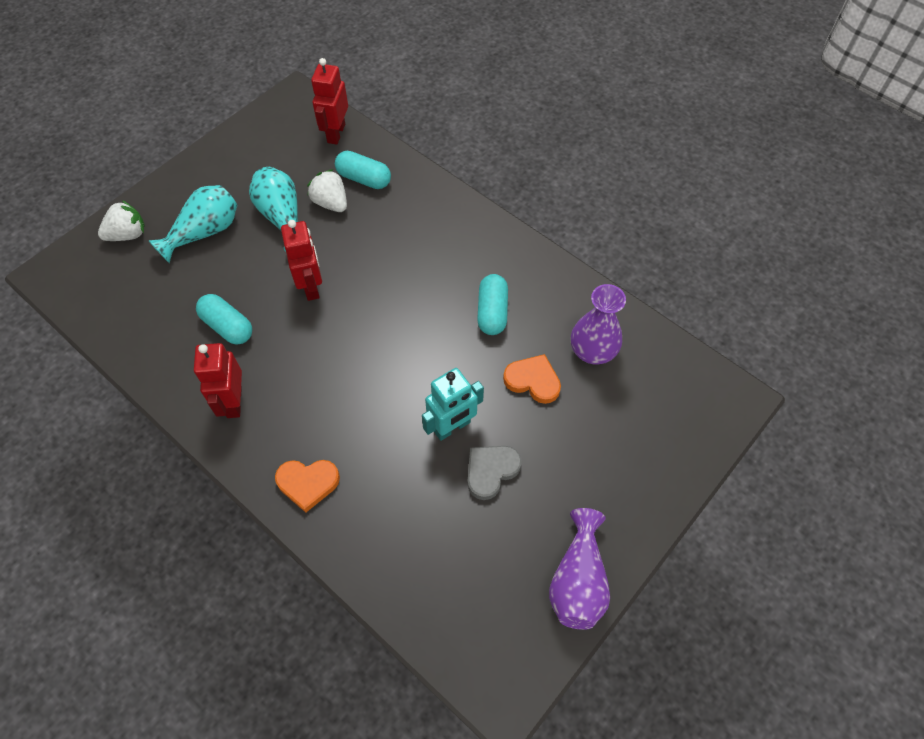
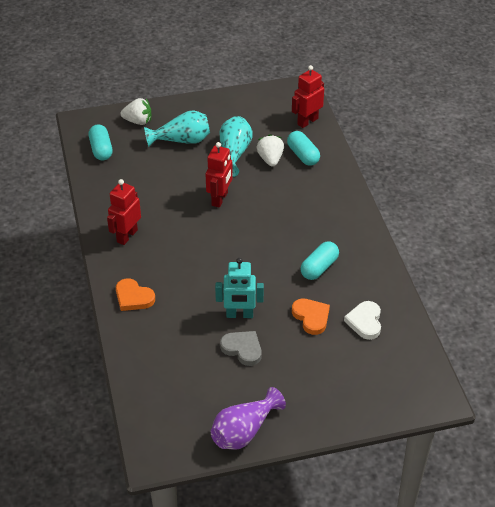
camera: 35 degrees right, 15 degrees down
(228, 326) = (155, 196): turquoise capsule -> turquoise capsule (101, 149)
(491, 471) = (242, 349): grey heart -> grey heart turned 45 degrees clockwise
(592, 351) = (365, 322): purple vase -> white heart

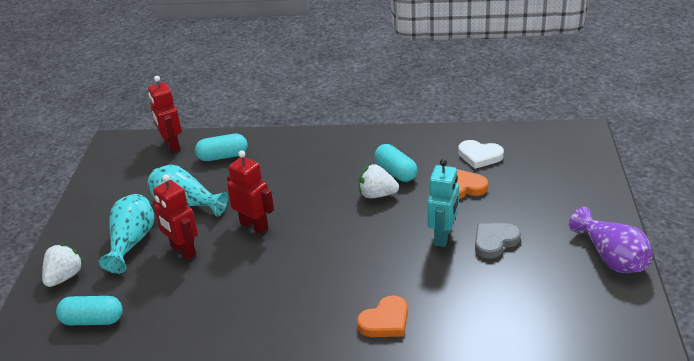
camera: 70 degrees left, 10 degrees down
(127, 236) = (274, 314): red robot -> red robot (182, 251)
(270, 159) = (213, 179): white strawberry -> white strawberry (377, 195)

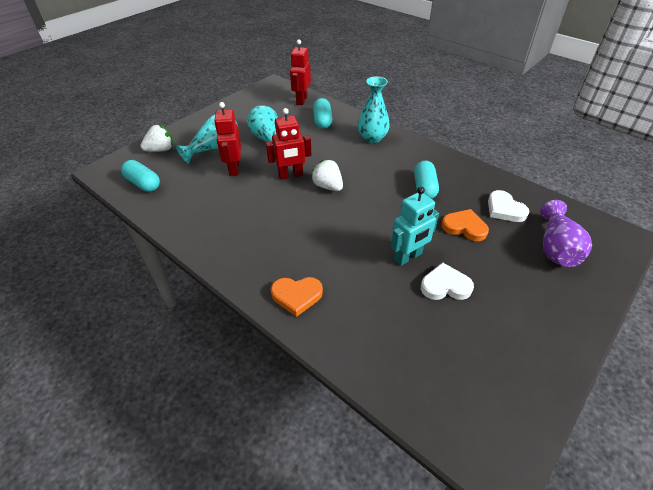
camera: 35 degrees right, 10 degrees up
(223, 156) = (322, 121): turquoise capsule -> turquoise capsule turned 60 degrees clockwise
(254, 226) = (291, 175): red robot -> red robot turned 90 degrees clockwise
(296, 149) = (372, 138): none -> turquoise vase
(377, 195) = (393, 197): white strawberry -> white strawberry (328, 186)
(494, 241) = (445, 285): grey heart -> white heart
(611, 257) = (540, 366): purple vase -> purple vase (556, 248)

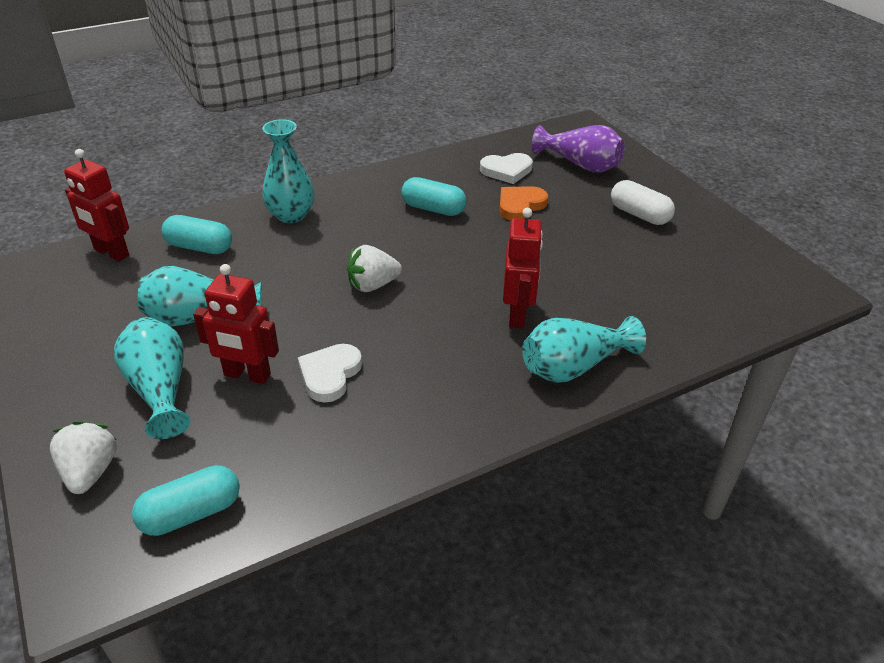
camera: 70 degrees left, 5 degrees down
(291, 175) = (318, 314): red robot -> red robot (517, 314)
(297, 296) = (573, 367): orange heart -> turquoise vase
(408, 257) = (548, 259): turquoise robot -> none
(445, 285) = (603, 248): white heart -> white heart (330, 375)
(514, 301) = (639, 214): none -> white capsule

